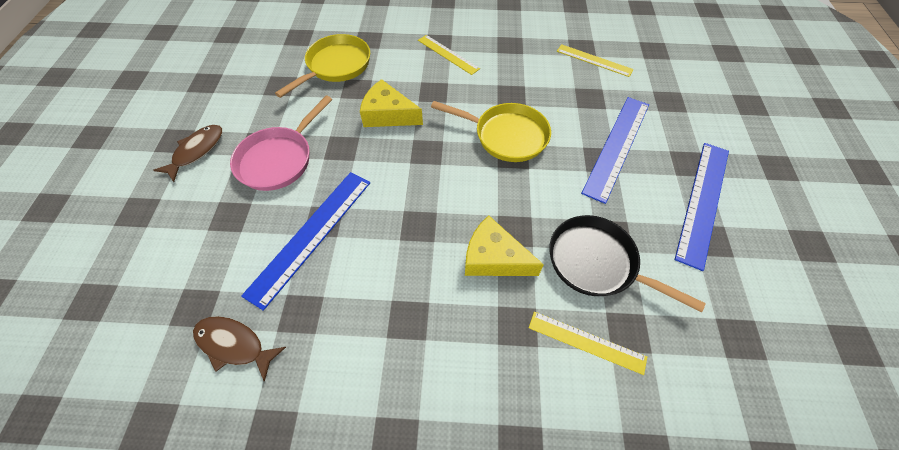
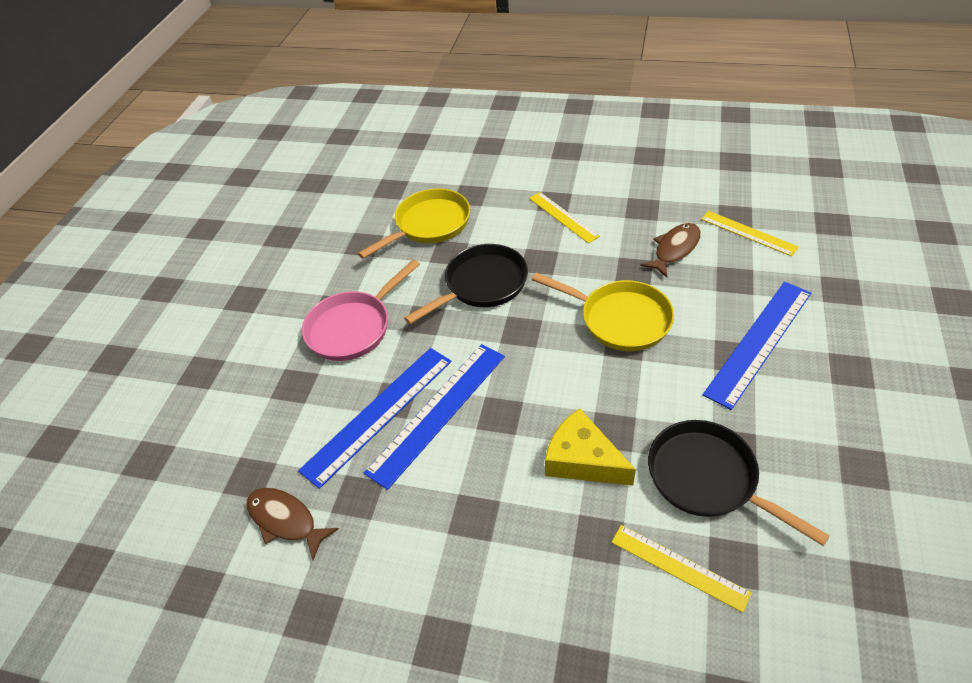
camera: 15 degrees right, 10 degrees down
(196, 151) = (267, 312): brown fish -> brown fish (674, 249)
(388, 114) = (482, 285): yellow cheese -> black pan
(702, 201) = (861, 418): blue ruler -> blue ruler (437, 412)

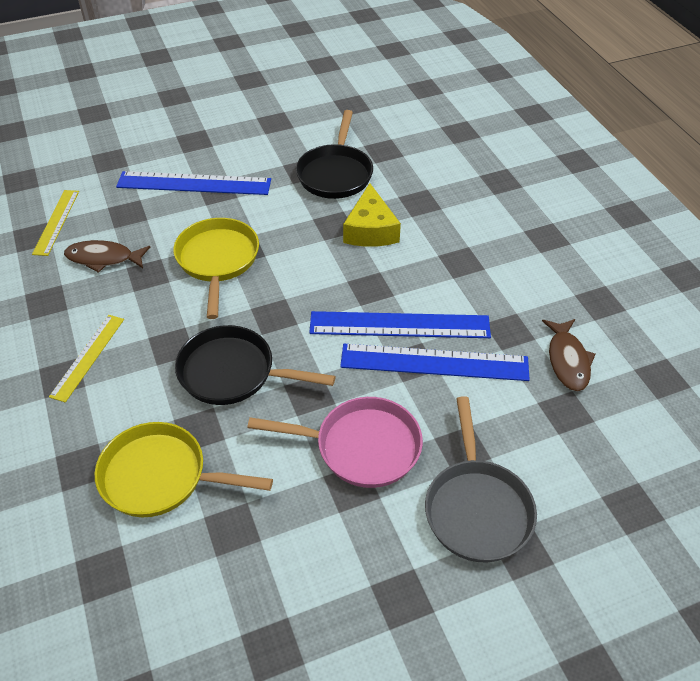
camera: 130 degrees left, 0 degrees up
(248, 365) = (477, 508): none -> grey pan
(679, 566) = (406, 167): yellow ruler -> none

